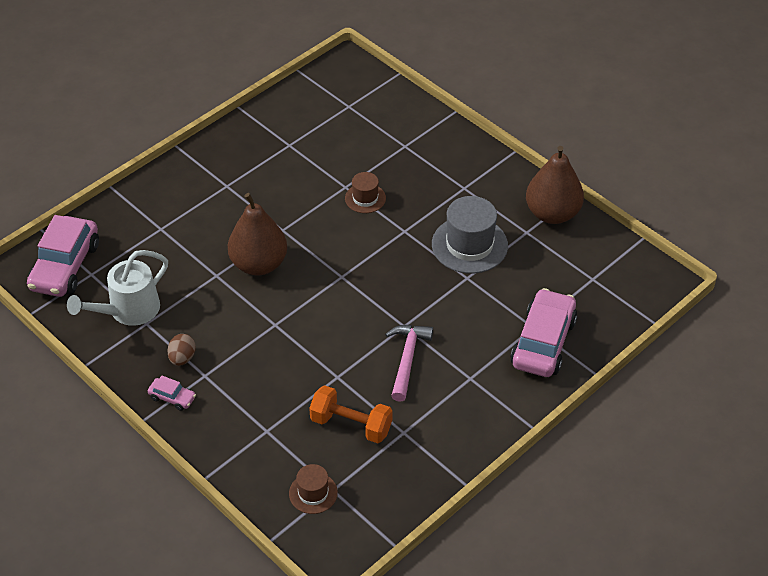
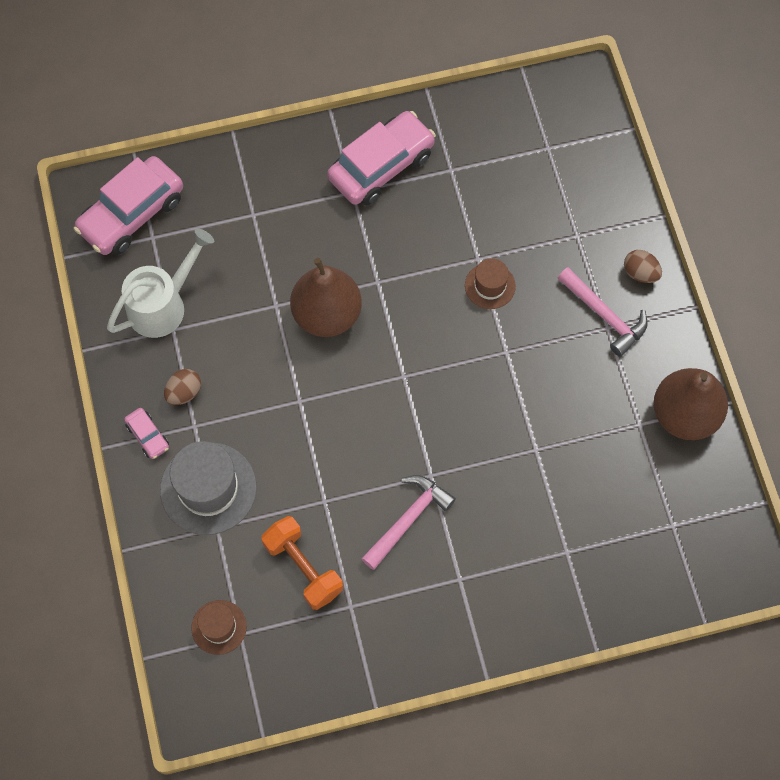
camera: 30 degrees right, 20 degrees up
(128, 311) = (163, 304): white watering can -> white watering can turned 150 degrees clockwise
(457, 182) = (604, 315): none -> pink hammer
(463, 149) = (640, 273): none -> brown egg
(469, 245) = (565, 408): grey hat -> grey hat (208, 488)
(543, 342) = (564, 578): pink car -> pink car (381, 166)

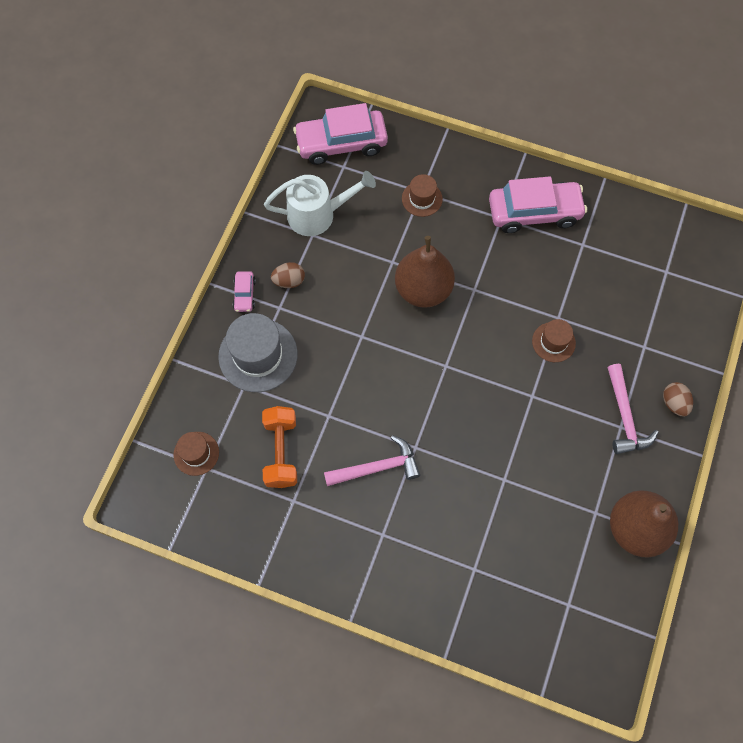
camera: 35 degrees right, 0 degrees up
(259, 221) = (422, 199): none -> brown hat

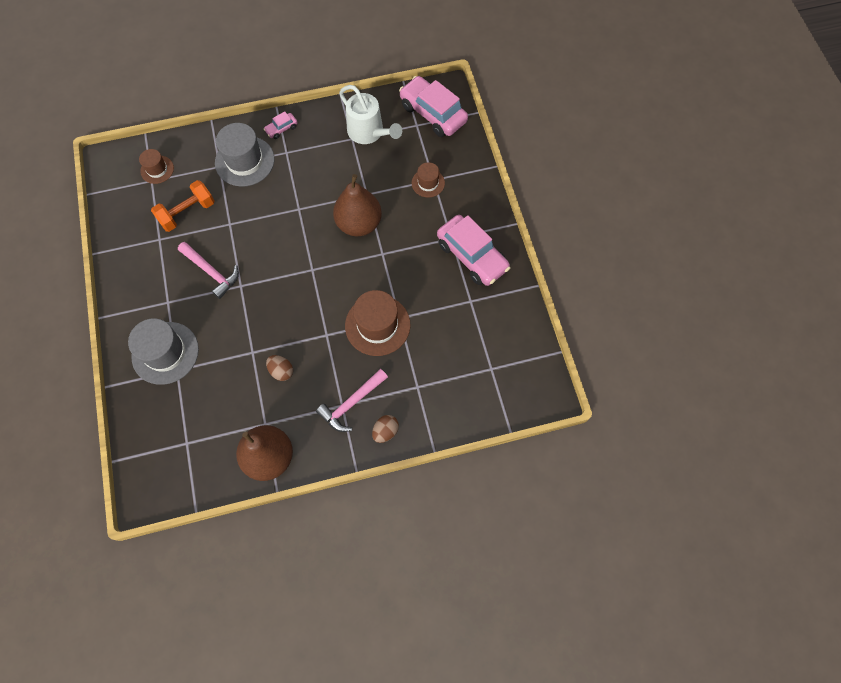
camera: 55 degrees right, 0 degrees up
(289, 281) = (308, 146): brown egg -> brown egg (281, 371)
(445, 570) = (165, 353): none -> grey hat
(553, 342) = (377, 325): brown hat -> brown hat, size x1.80

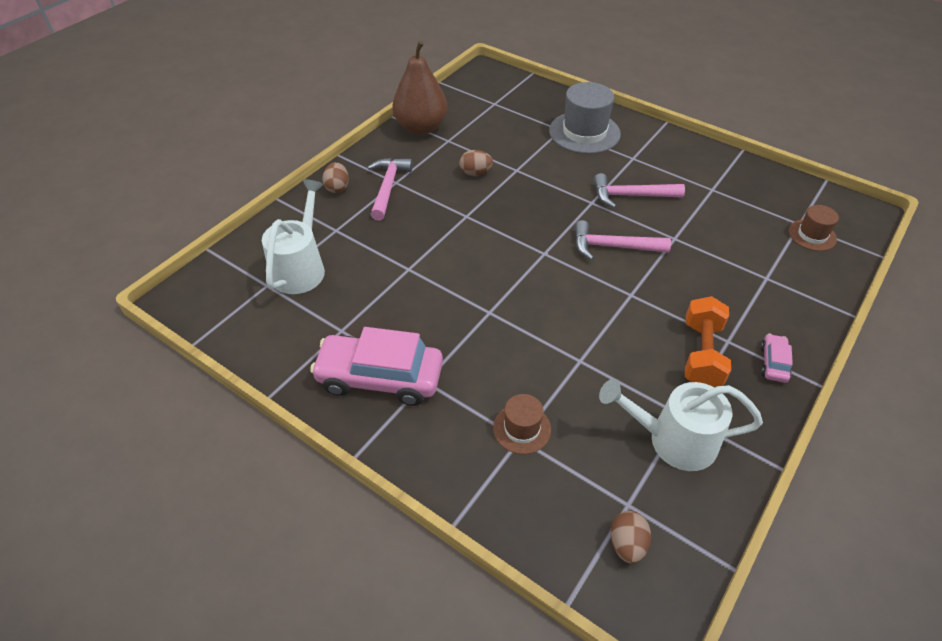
camera: 140 degrees right, 20 degrees down
(187, 213) = (724, 221): orange dumbbell -> orange dumbbell (701, 354)
(244, 161) = (752, 300): grey hat -> none
(270, 244) = (612, 247): none -> pink hammer
(359, 224) = (549, 323): brown pear -> none
(377, 325) = (424, 250): brown hat -> none
(433, 113) = (627, 544): pink car -> brown egg
(461, 368) = (301, 267): none -> white watering can

